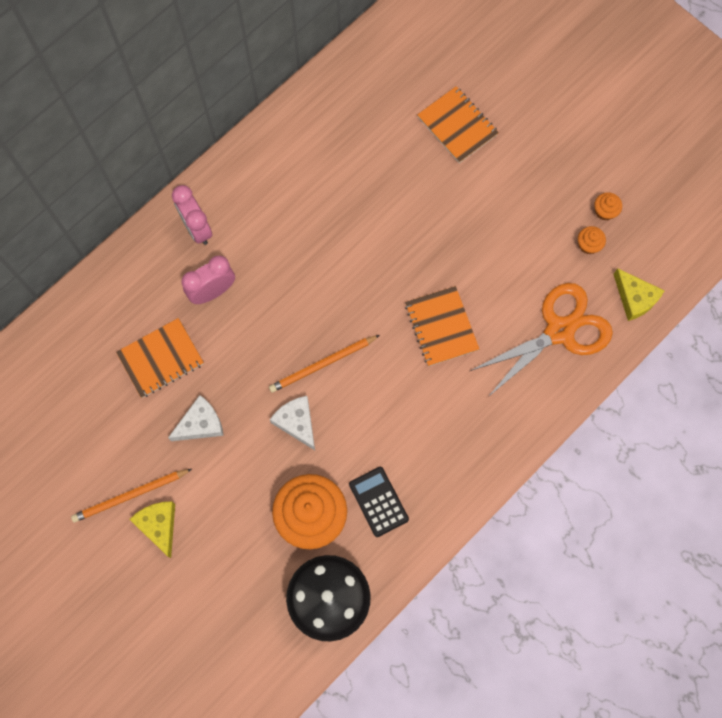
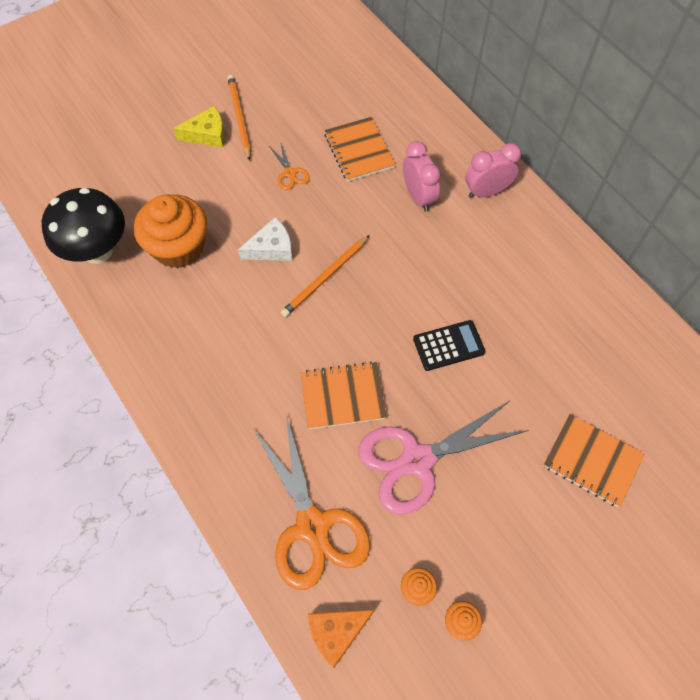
camera: 100 degrees right, 10 degrees down
(200, 424) = (290, 173): white cheese -> orange scissors
(322, 364) = (325, 278): orange pencil -> orange pencil turned 120 degrees counterclockwise
(378, 501) = (174, 305): black calculator -> black calculator (448, 346)
(457, 126) = (592, 461): orange notebook -> orange notebook turned 60 degrees clockwise
(486, 258) = (417, 460): none -> pink scissors
(635, 298) = (336, 633): yellow cheese -> orange cheese

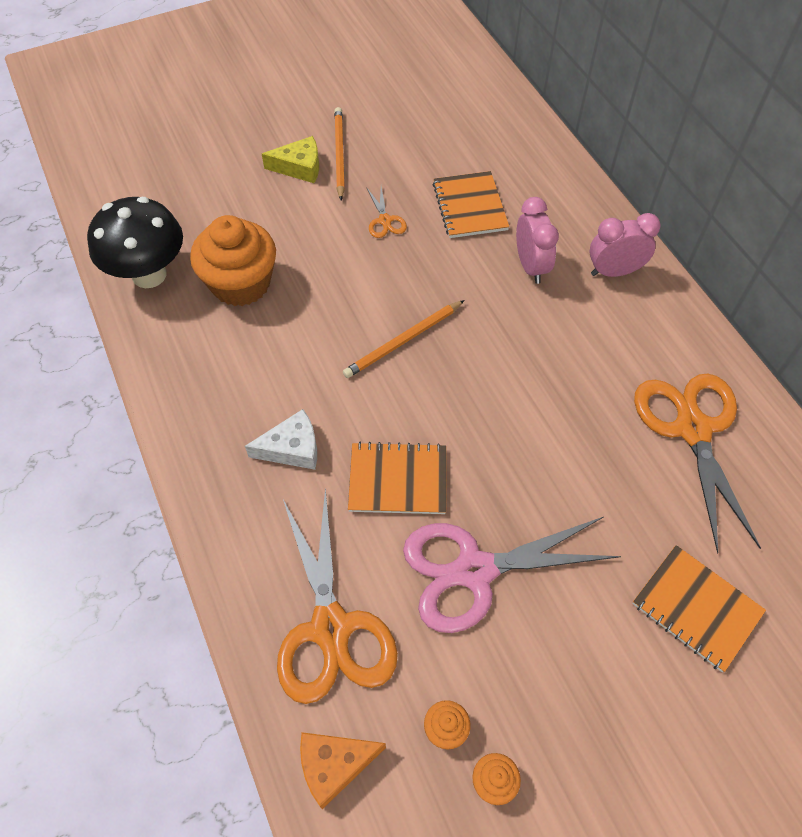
camera: 10 degrees right, 5 degrees down
(271, 248) = (347, 299): white cheese -> white cheese (292, 448)
(448, 346) = (537, 441): black calculator -> none
(568, 316) = (692, 429): none -> orange scissors

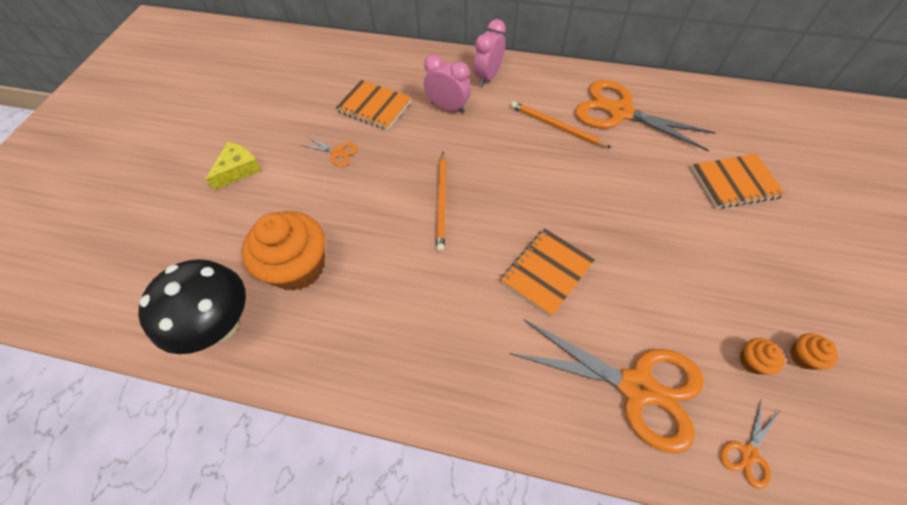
camera: 50 degrees left, 0 degrees up
(292, 448) = (471, 321): white cheese -> none
(334, 765) = (748, 453): orange cheese -> orange scissors
(339, 154) = (255, 142): orange pencil -> orange pencil (556, 126)
(474, 571) = (645, 272): pink scissors -> none

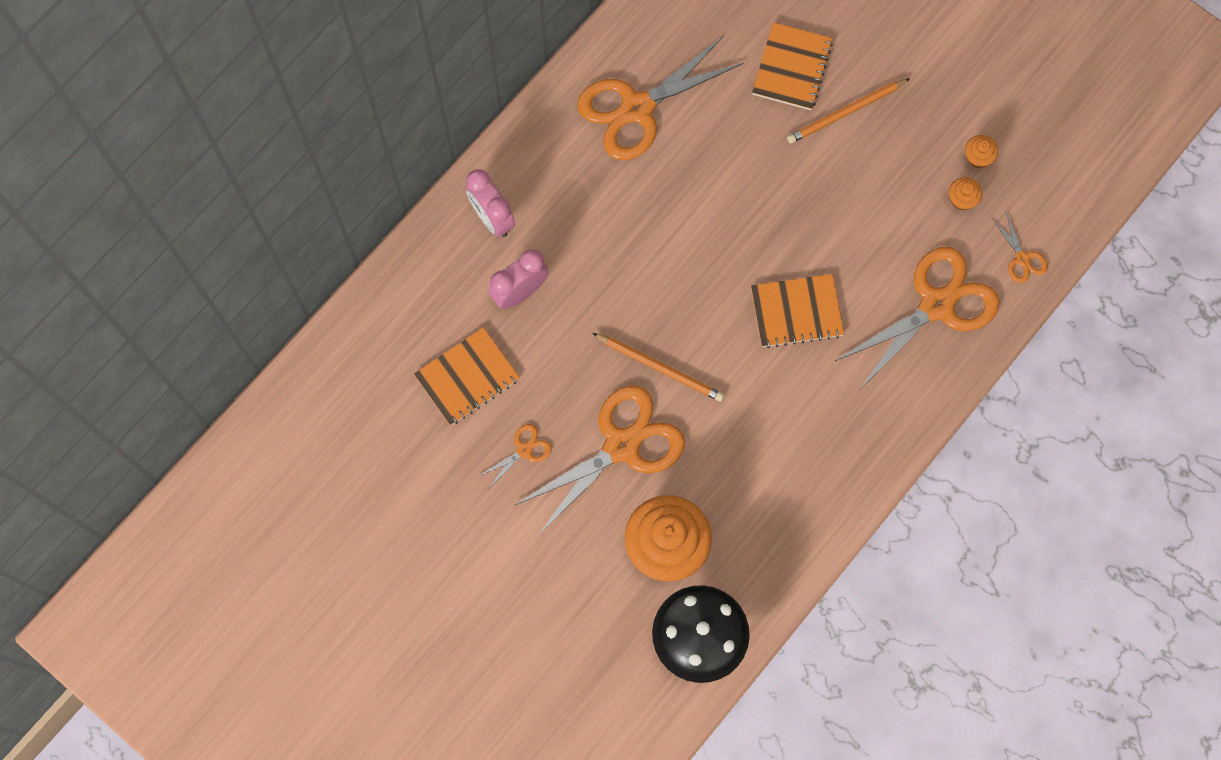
camera: 65 degrees left, 15 degrees up
(238, 169) = (489, 572): yellow cheese -> none
(368, 204) = (621, 445): none -> orange scissors
(547, 272) = (796, 312): orange notebook -> orange notebook turned 75 degrees counterclockwise
(556, 126) = (619, 189): orange pencil -> orange pencil (845, 112)

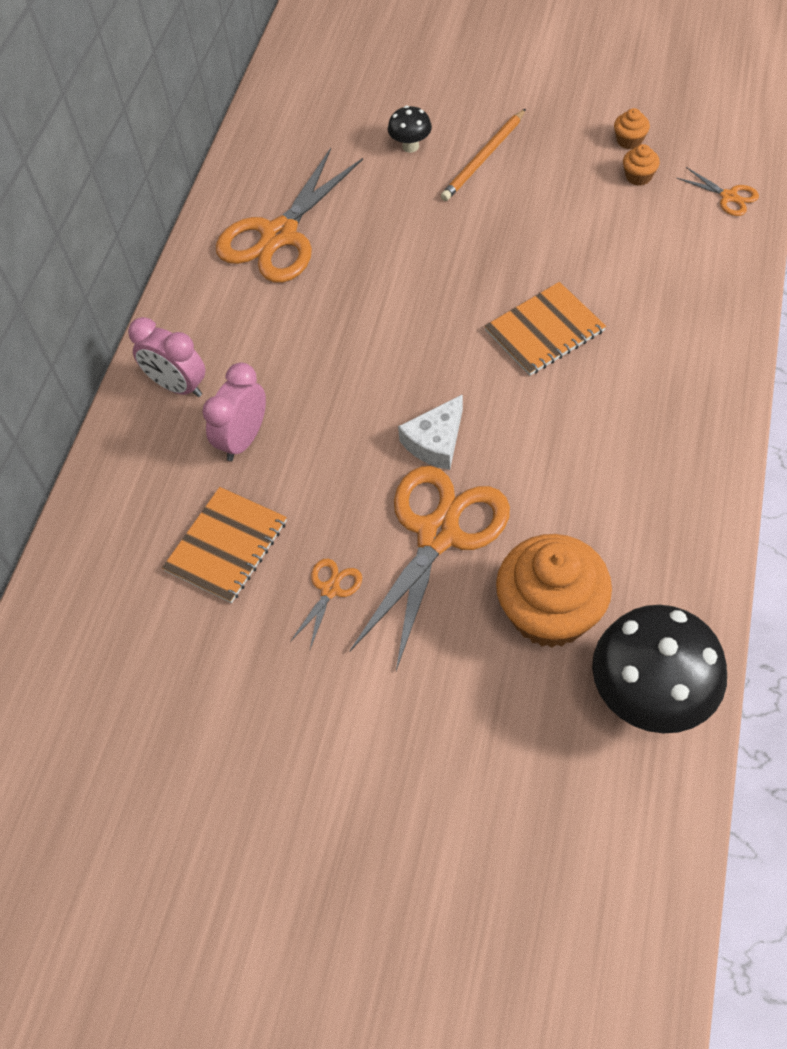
camera: 20 degrees left, 15 degrees down
(660, 368) = (435, 441): orange pencil -> white cheese
(791, 68) = (410, 146): orange notebook -> black mushroom
(936, 305) = (677, 266): orange scissors -> none

